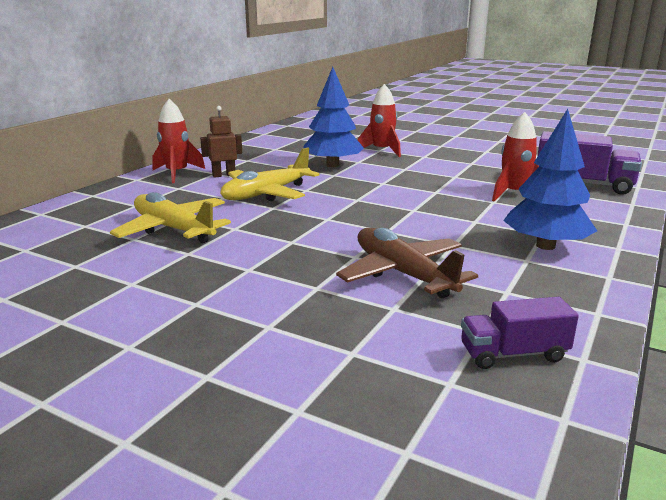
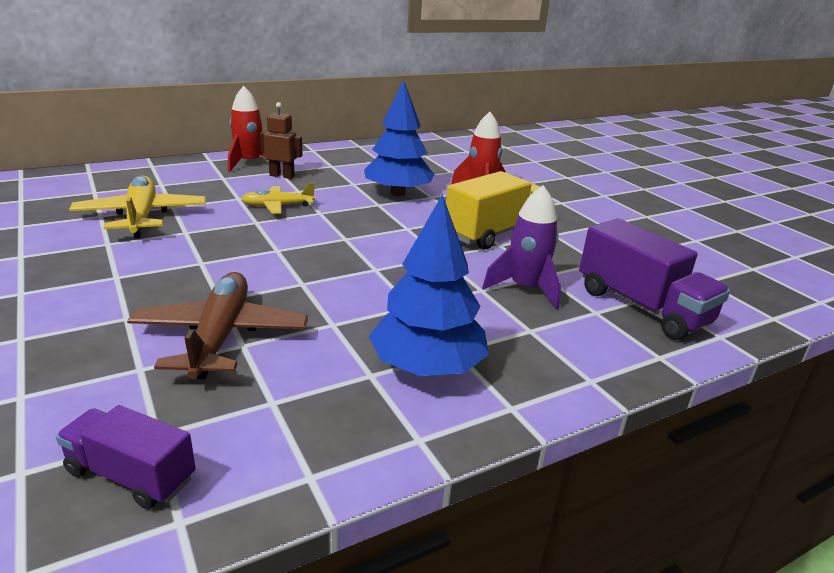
camera: 30 degrees right, 5 degrees up
(266, 194) = (278, 206): yellow plane -> yellow plane, size x0.60
(438, 171) = (494, 233): none -> yellow truck
(514, 194) = (525, 288): red rocket -> purple rocket

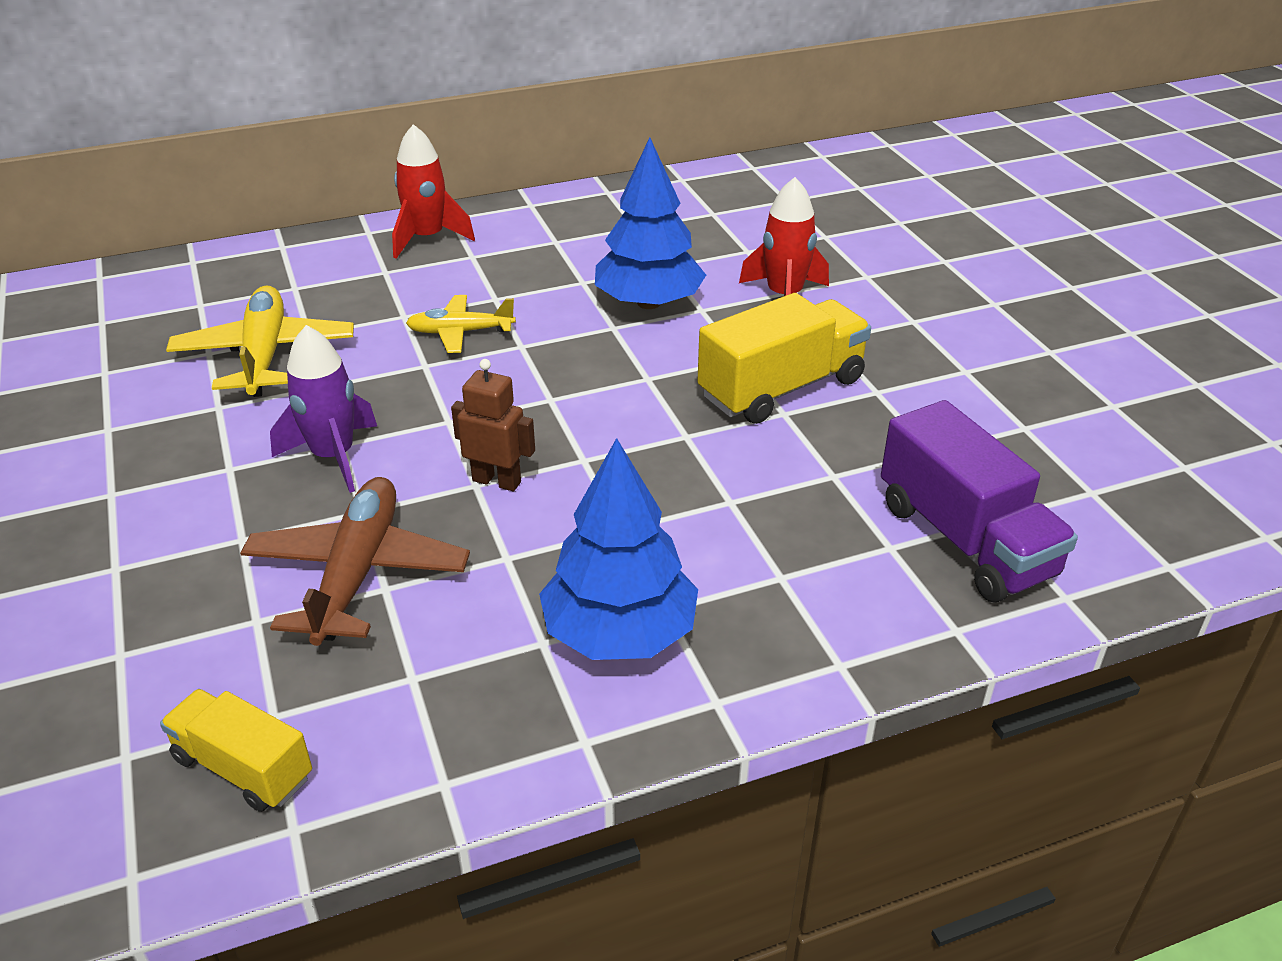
camera: 10 degrees right, 10 degrees up
(131, 475) = (243, 768): purple truck -> yellow truck
(282, 176) = (474, 266): brown robot -> brown robot (497, 481)
(525, 288) = (796, 501): purple rocket -> purple rocket (333, 456)

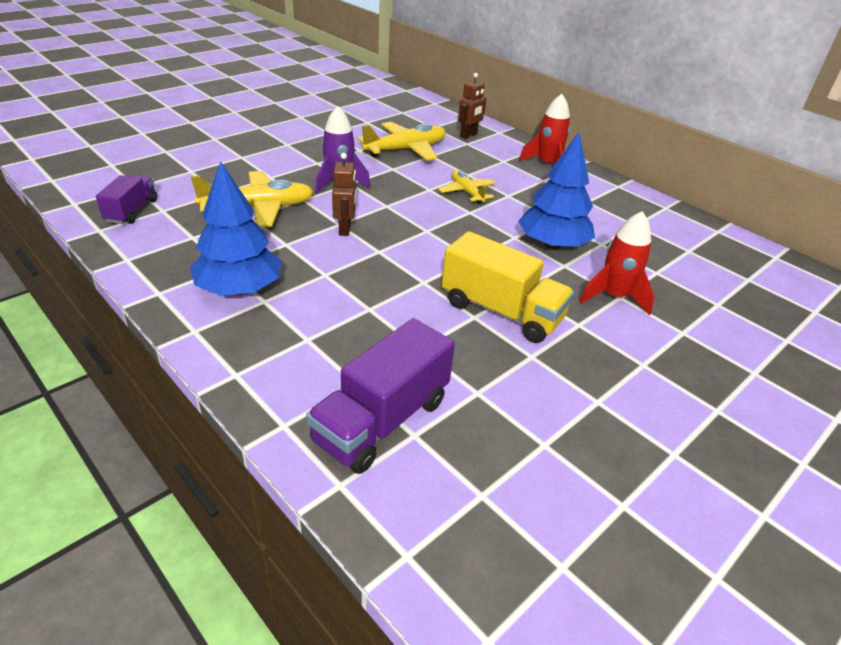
camera: 65 degrees right, 0 degrees up
(243, 768) = (132, 211): yellow truck -> purple truck
(267, 278) = (468, 135): none -> brown robot
(357, 573) = (258, 208): brown plane -> yellow plane

